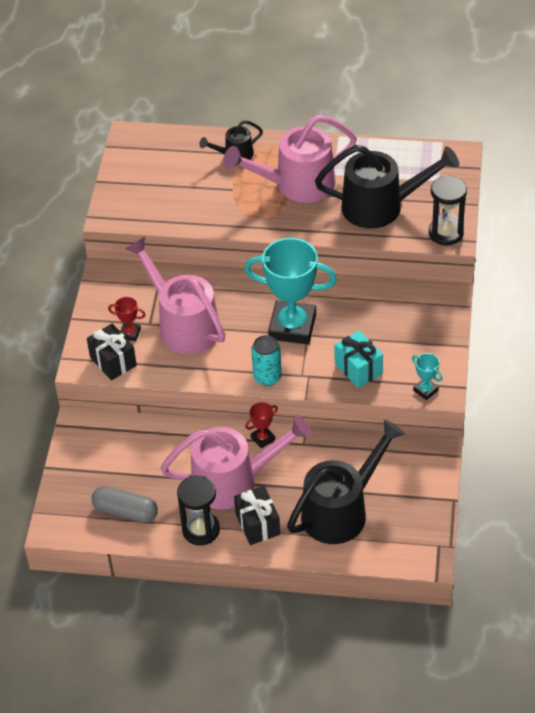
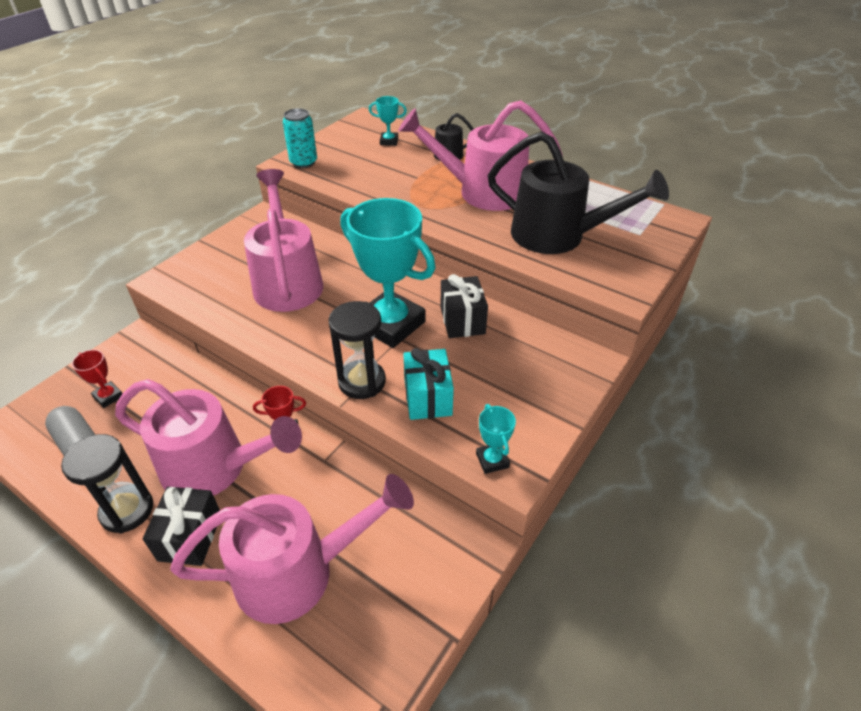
camera: 25 degrees right, 5 degrees down
(113, 361) = (192, 287): black gift -> black gift (462, 320)
(130, 333) = (232, 270): red trophy -> red trophy (108, 396)
(175, 157) = (389, 141): none -> turquoise trophy
(267, 377) = (320, 363): turquoise can -> turquoise can (303, 162)
(342, 509) = (300, 571): black watering can -> pink watering can
(446, 233) = (618, 284): black hourglass -> black hourglass (362, 382)

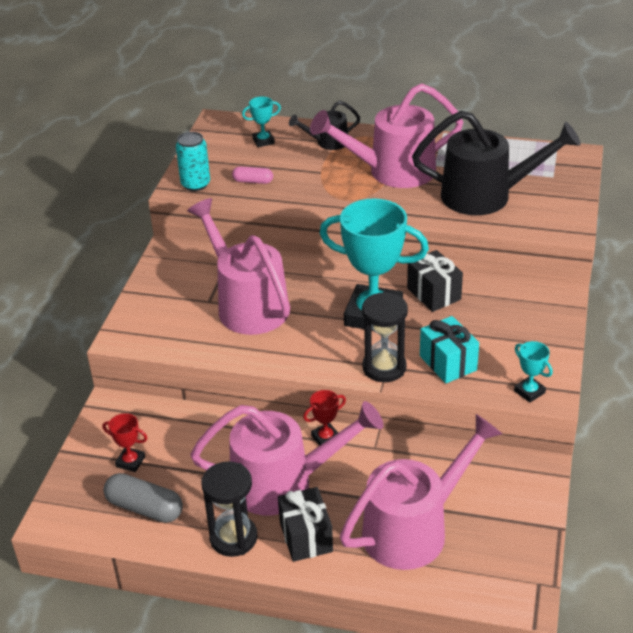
camera: 20 degrees left, 5 degrees down
(352, 171) = (253, 181): none -> pink capsule

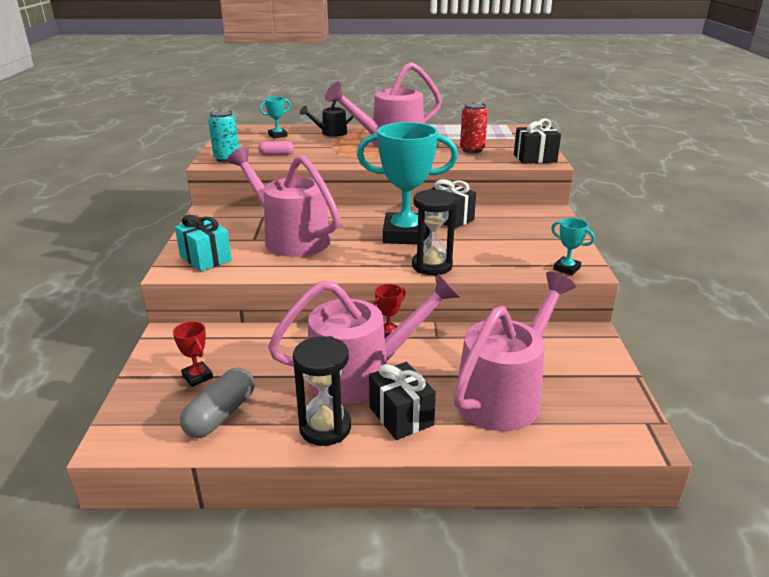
camera: 15 degrees left, 10 degrees down
(130, 462) = (197, 376): red trophy -> red trophy turned 45 degrees clockwise
(144, 508) = (221, 414): grey capsule -> grey capsule turned 75 degrees counterclockwise
(448, 363) = (486, 257): turquoise gift -> turquoise gift (205, 258)
(487, 196) = (472, 150): black watering can -> red can
(557, 222) = (535, 158): none -> black gift

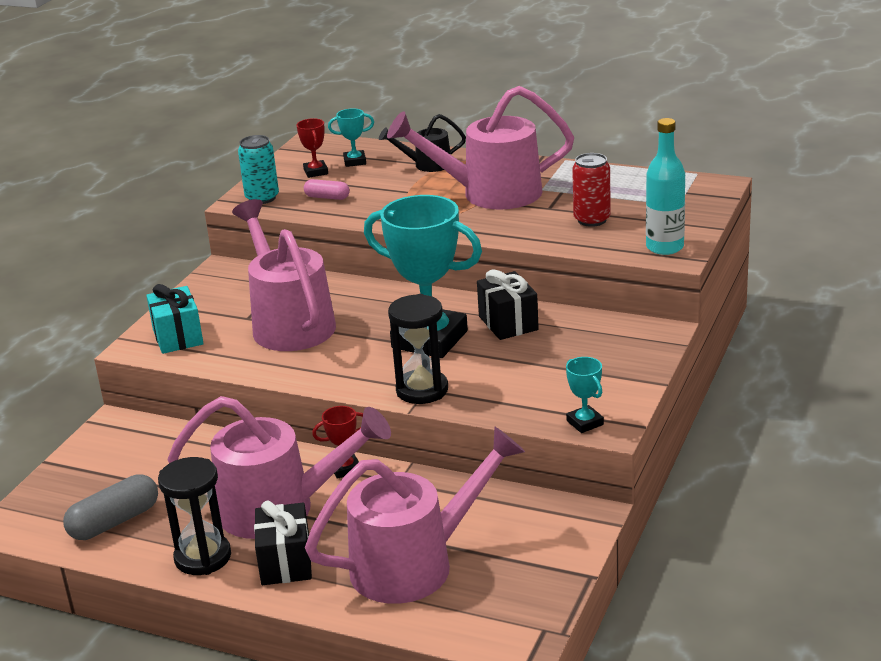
camera: 25 degrees right, 0 degrees up
(197, 376) = (116, 477): red trophy -> red trophy (316, 172)
(535, 158) = (665, 247): black gift -> turquoise bottle

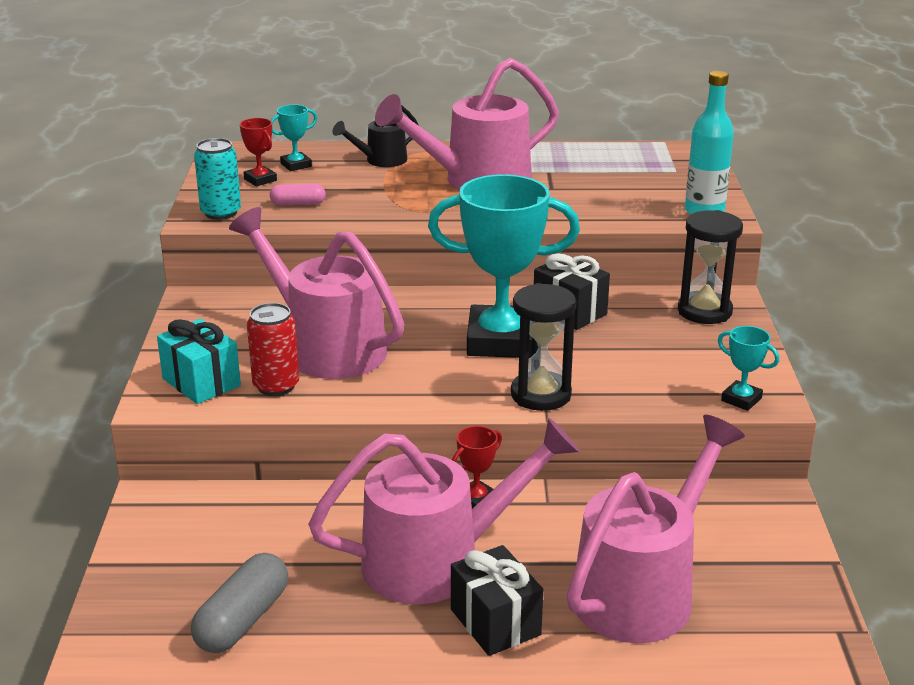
camera: 25 degrees left, 0 degrees up
(203, 557) = (390, 639): black hourglass -> black hourglass (704, 311)
(592, 220) = (606, 194): red can -> red can (276, 386)

